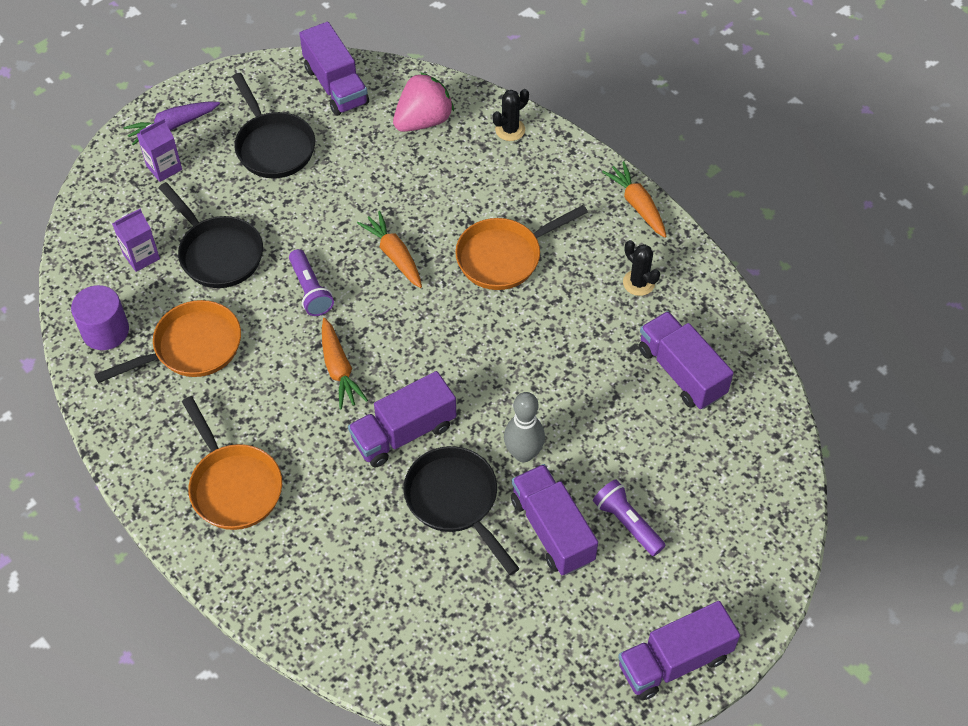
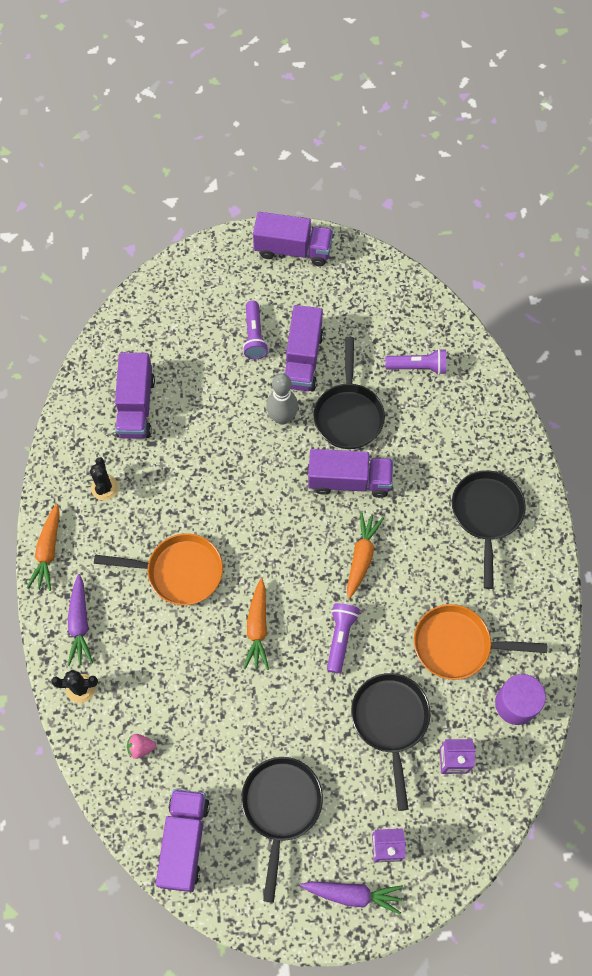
camera: 145 degrees left, 10 degrees up
(233, 486) = (486, 514): orange pan -> black pan
(415, 606) = (418, 367): none -> purple flashlight
(423, 121) = (141, 747): pink strawberry -> pink strawberry, size x0.45
(555, 170) = (80, 624): none -> purple carrot

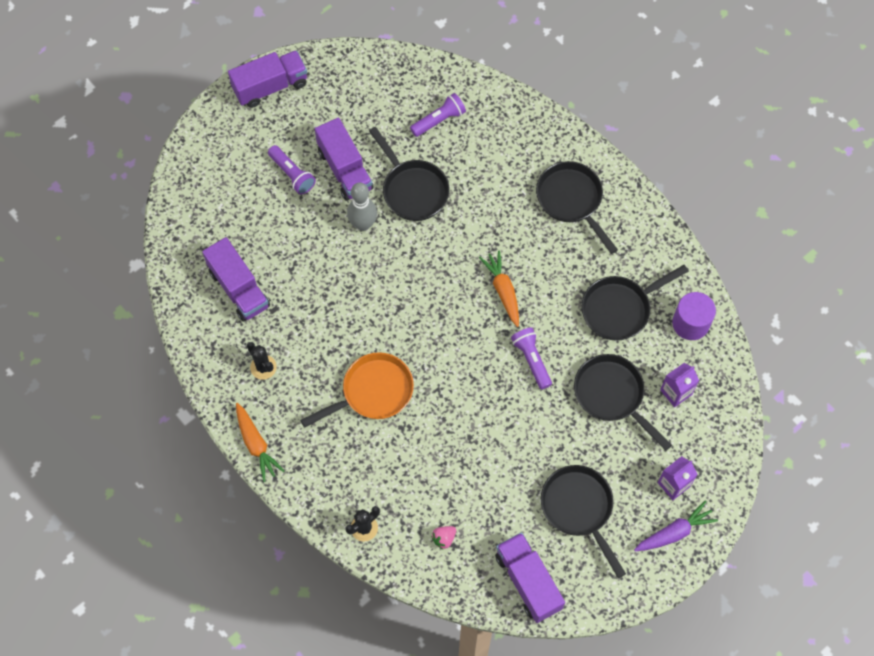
camera: 35 degrees left, 0 degrees up
(80, 624) = (325, 481): purple carrot -> none
(257, 628) = (464, 394): orange carrot -> none
(349, 481) = (451, 240): purple truck -> none
(457, 645) = (619, 309): orange pan -> black pan

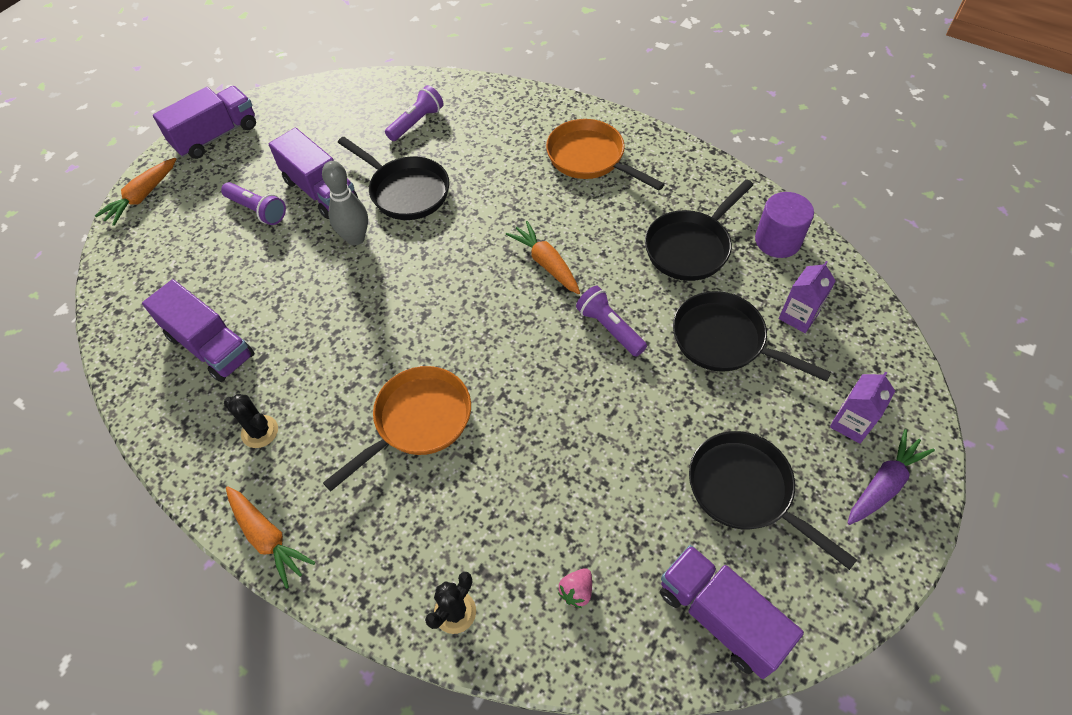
camera: 15 degrees left, 10 degrees down
(204, 134) = (142, 197): none -> orange carrot
(571, 200) = (590, 158): black pan -> orange pan

